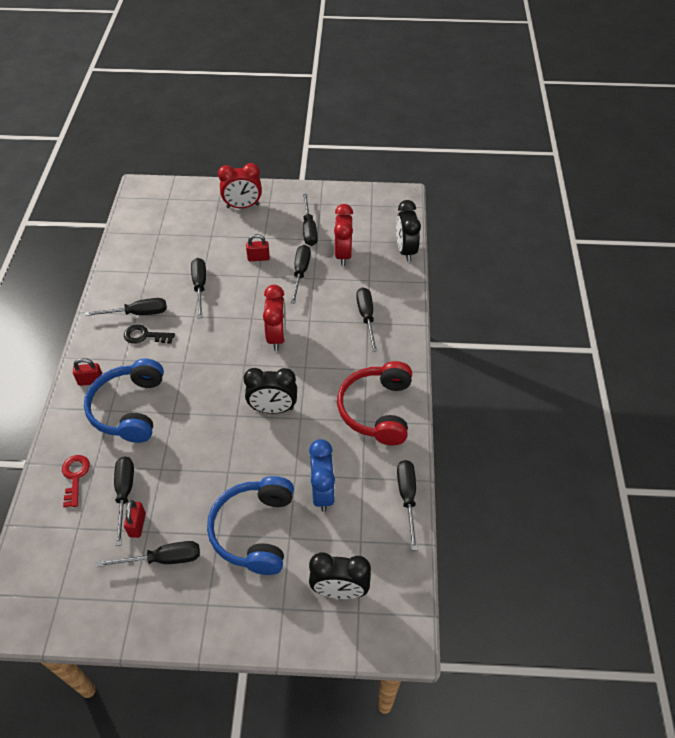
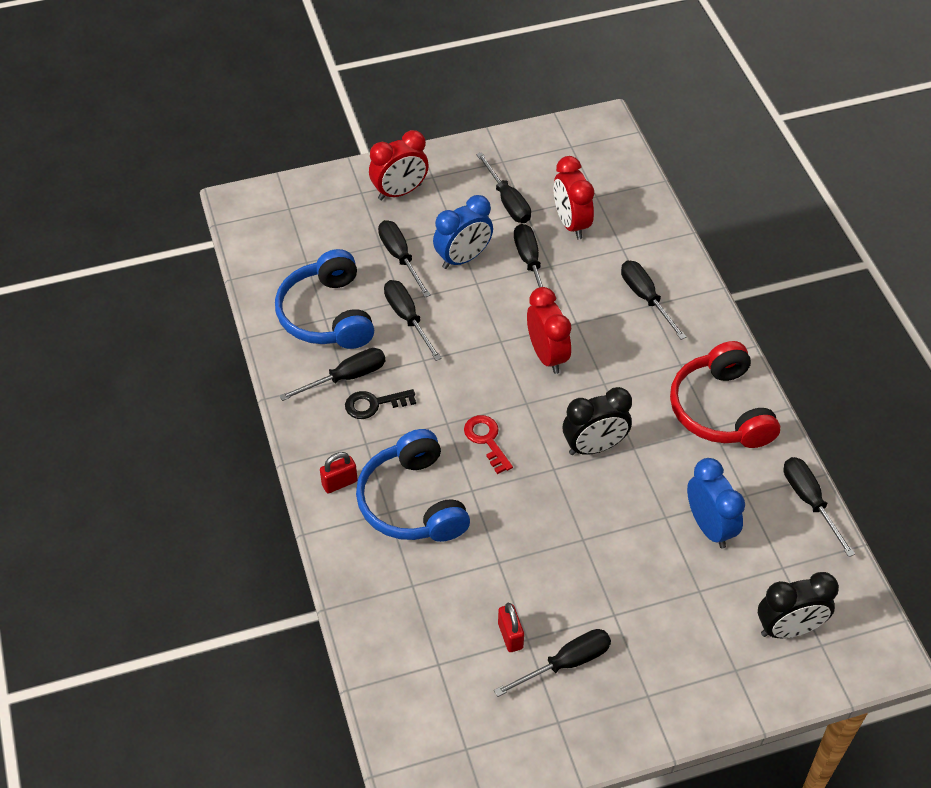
camera: 20 degrees left, 0 degrees up
(75, 476) = (396, 605): red key -> red key (486, 440)
(125, 493) = (472, 605): black screwdriver -> black screwdriver (400, 257)
(254, 530) = (654, 596): blue headphones -> blue headphones (327, 315)
(258, 258) = (463, 258): red padlock -> blue clock
(405, 250) = (648, 196): black clock -> none

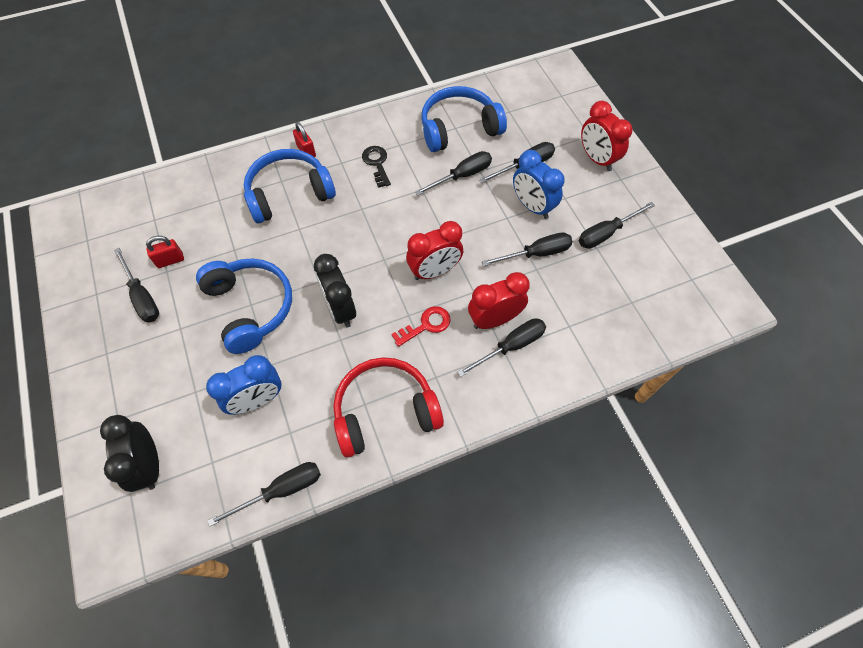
camera: 85 degrees right, 10 degrees up
(346, 377) = (400, 145): black screwdriver -> none
(486, 440) = (346, 234): red key -> red key (426, 325)
(571, 224) = (591, 283): red clock -> red clock (494, 319)
(588, 539) = (250, 307): none -> blue headphones

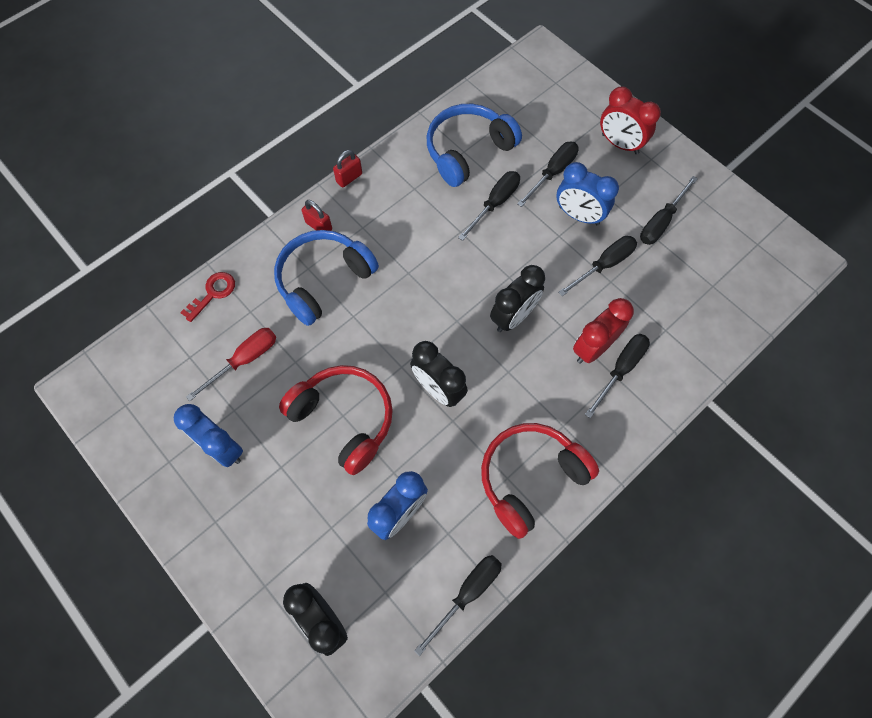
camera: 20 degrees left, 5 degrees up
(142, 297) = (222, 447): black screwdriver -> blue clock
(170, 260) = (232, 397): red padlock -> red padlock (349, 178)
(195, 235) = (245, 360): none -> red screwdriver
(250, 307) = (344, 419): blue headphones -> red headphones
(377, 163) = (400, 217): black key -> none
(426, 325) = (530, 376): red key -> red key (213, 293)
(434, 271) = (513, 317): red clock -> black clock

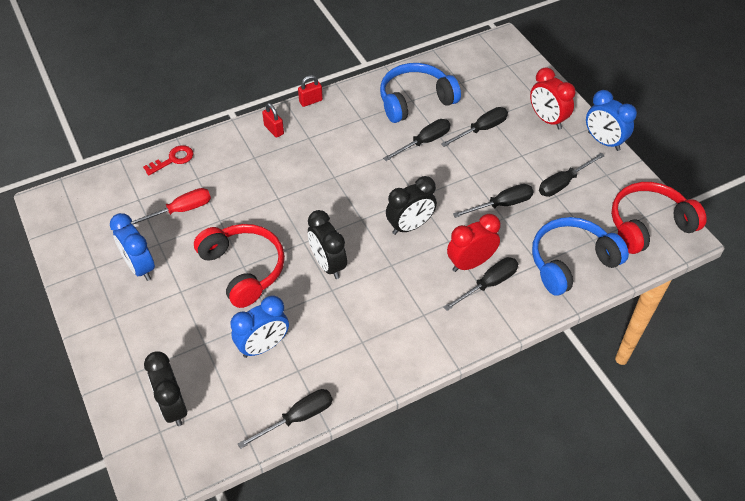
camera: 15 degrees right, 15 degrees down
(323, 280) = (263, 168): blue headphones -> blue headphones (571, 262)
(530, 478) = (381, 346): red headphones -> red headphones (648, 225)
(579, 215) = (492, 164): blue clock -> blue clock (603, 141)

